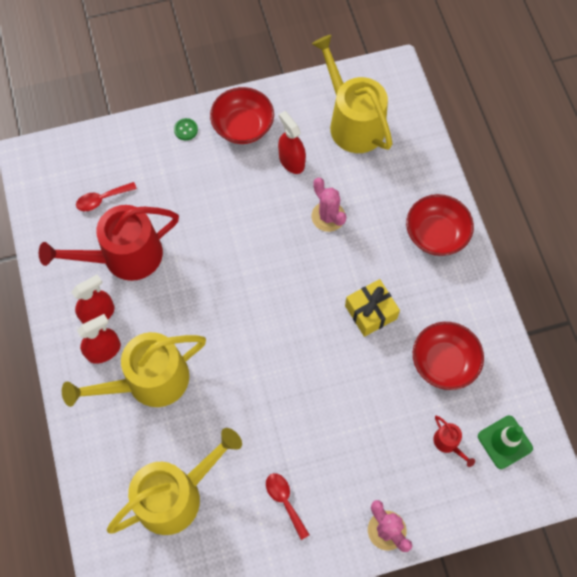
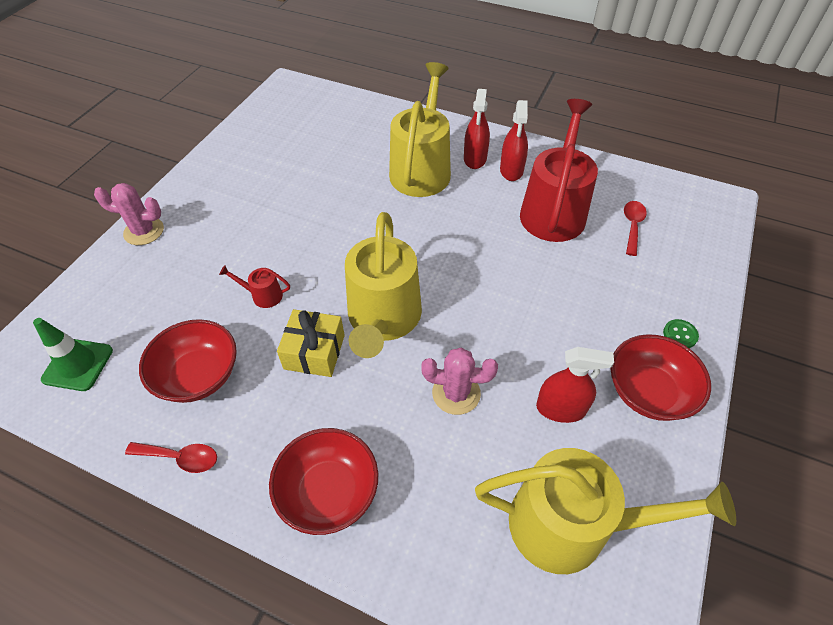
camera: 130 degrees right, 15 degrees down
(175, 495) = (321, 140): yellow watering can -> yellow watering can (383, 319)
(285, 501) = (242, 189): red spoon -> red spoon (180, 458)
(448, 443) = (137, 320): red watering can -> red watering can (263, 295)

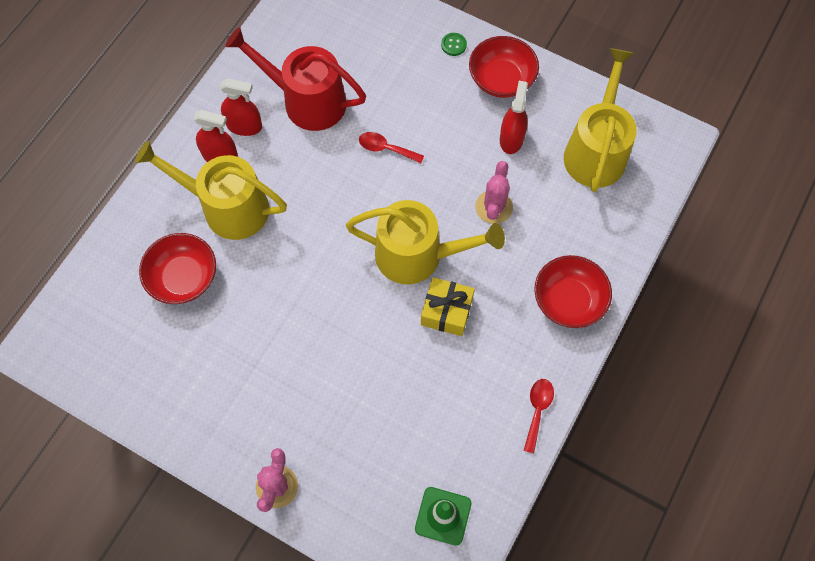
camera: 85 degrees left, 15 degrees up
(198, 375) = (462, 406): red bowl -> red bowl (184, 278)
(263, 295) = (379, 357): red watering can -> none
(632, 226) = (335, 45): red spoon -> red spoon (386, 148)

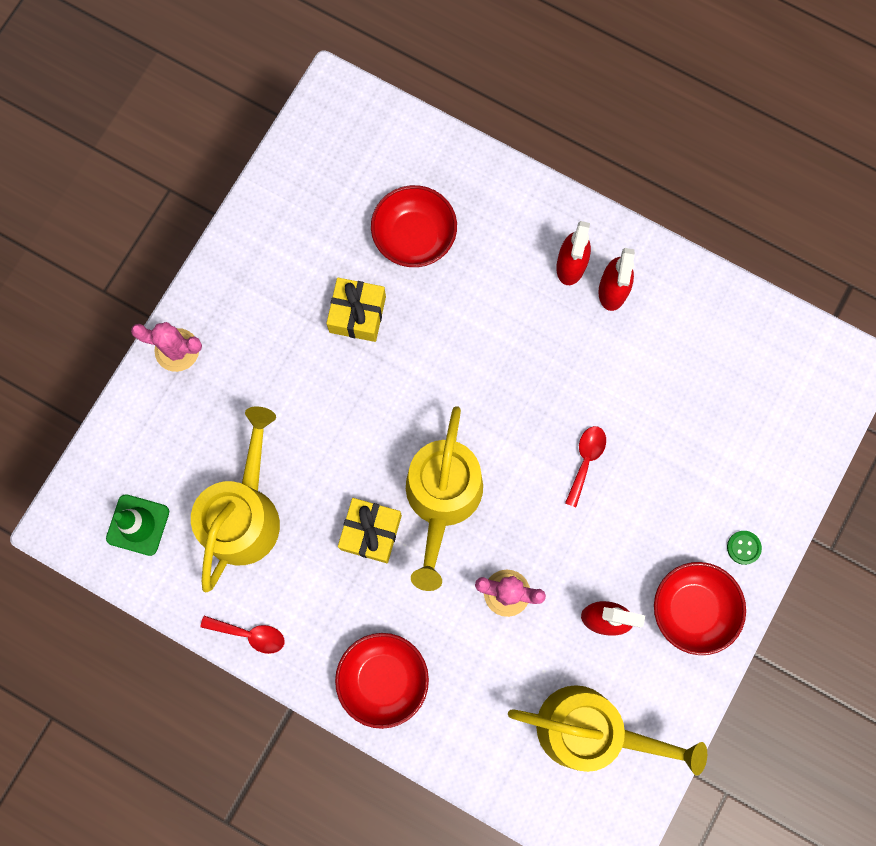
camera: 90 degrees right, 10 degrees up
(228, 207) = (502, 278): yellow watering can -> yellow watering can (244, 514)
(252, 325) = (357, 314): none -> yellow gift
(307, 101) = (650, 363): red watering can -> none

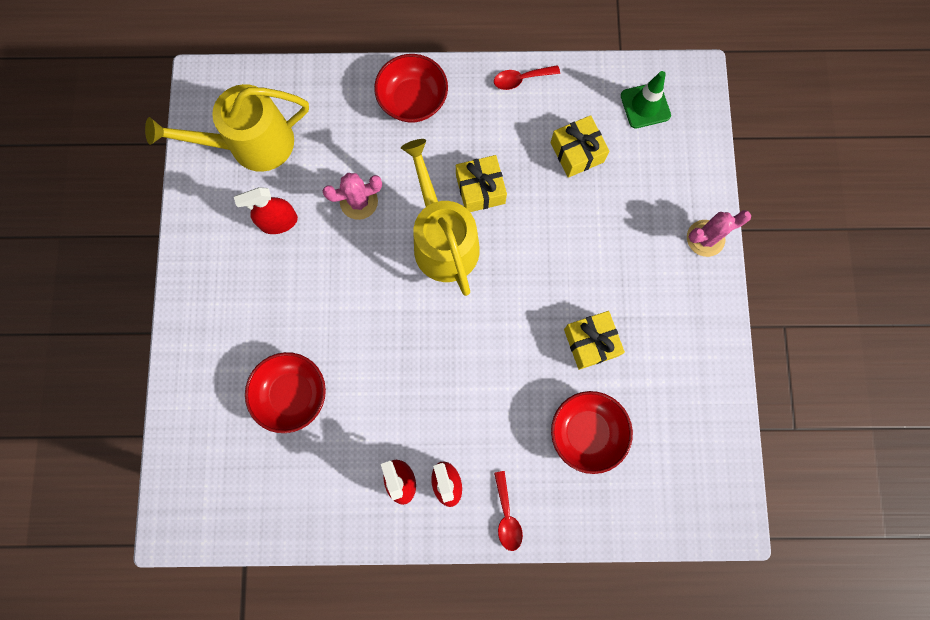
camera: 150 degrees right, 0 degrees up
(244, 514) = (577, 152): yellow watering can -> yellow gift
(585, 460) = (351, 328): red spoon -> red spoon (507, 516)
(692, 609) = (216, 264): red bowl -> red bowl (292, 394)
(743, 547) = (198, 329): green button -> none

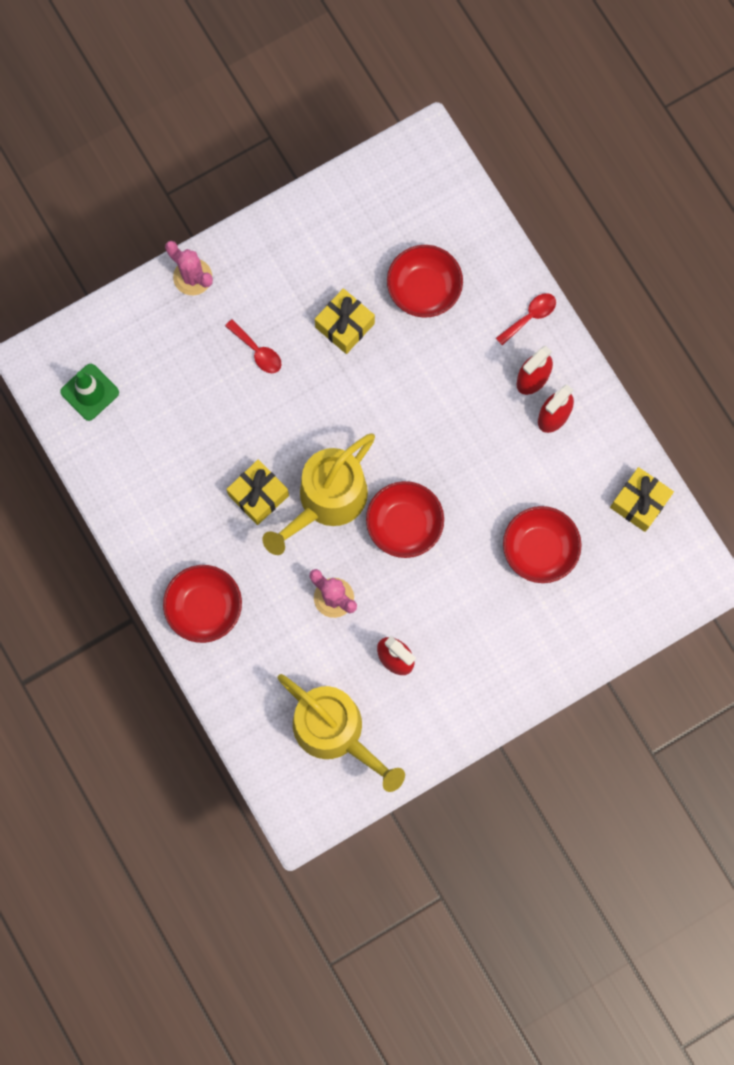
camera: 120 degrees left, 0 degrees up
(384, 292) = (404, 525): none -> red bowl
(521, 79) = (126, 519): red spoon -> red spoon (257, 351)
(577, 152) = (172, 429): yellow gift -> yellow gift (639, 502)

